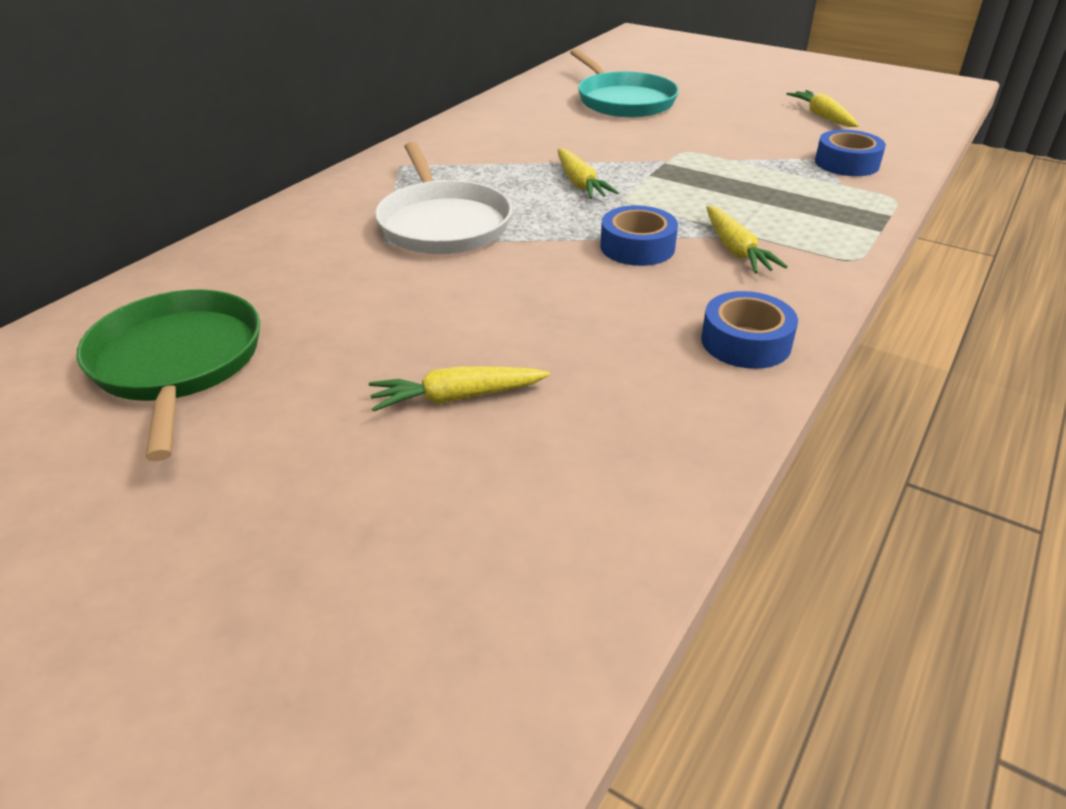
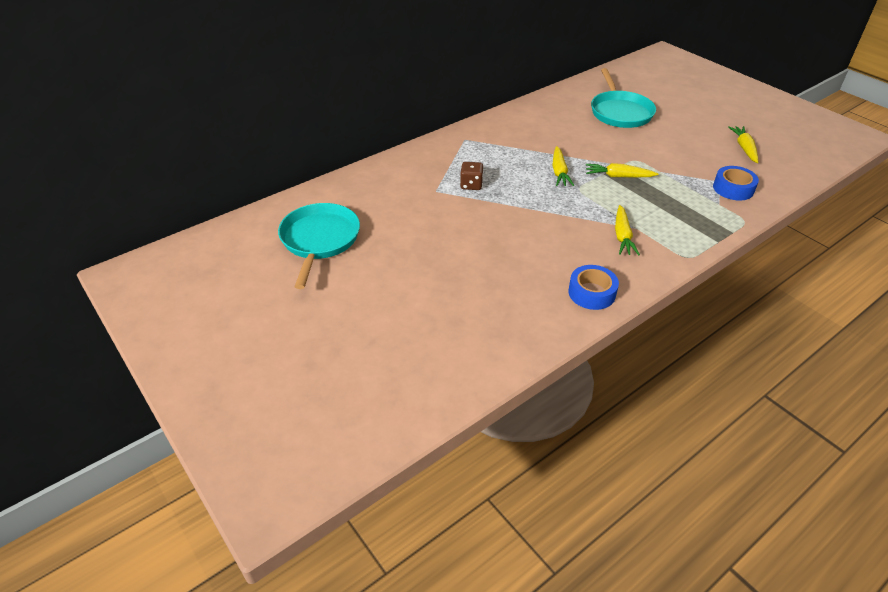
camera: 20 degrees right, 5 degrees up
(177, 363) = (319, 240): green pan -> turquoise pan
(443, 224) = (471, 185): white pan -> brown dice
(457, 398) = (435, 288): yellow carrot -> yellow carrot (618, 176)
(637, 247) = (568, 222): blue tape -> none

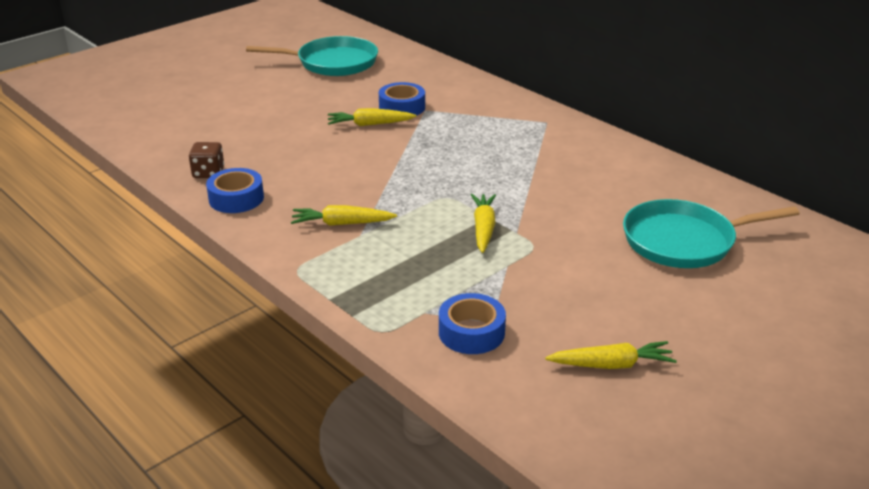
camera: 85 degrees right, 10 degrees down
(429, 202) = (402, 107): none -> blue tape
(471, 185) = (441, 128): brown dice -> brown dice (208, 173)
(559, 172) = (484, 184): yellow carrot -> yellow carrot (369, 124)

